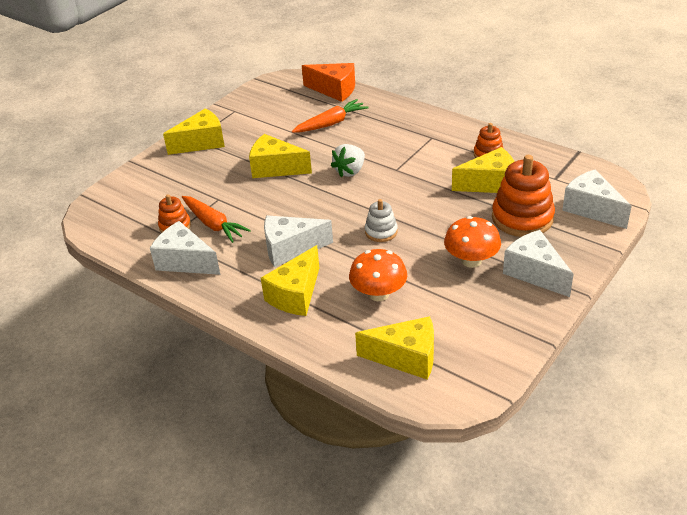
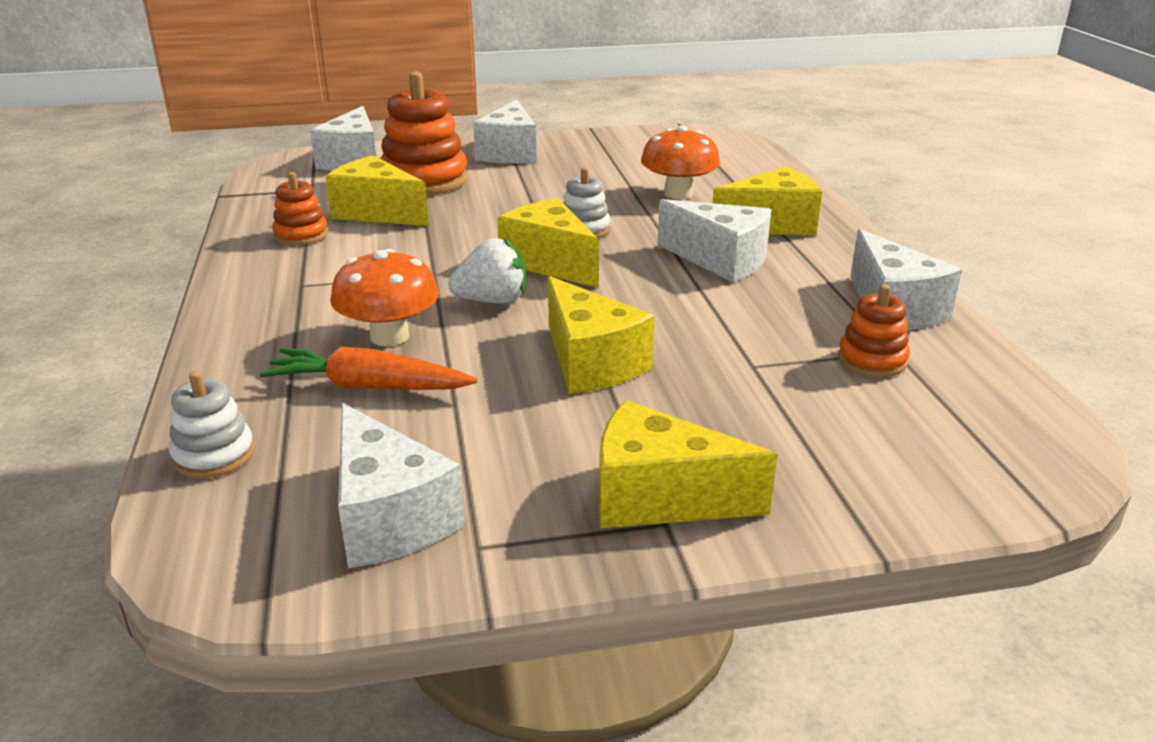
camera: 140 degrees left, 10 degrees down
(213, 224) = (800, 333): orange carrot -> none
(265, 104) = (388, 517): none -> white cheese
(334, 90) = (214, 455): orange cheese -> white stacking toy
(406, 358) = (722, 158): yellow cheese -> yellow cheese (550, 263)
(471, 260) = (543, 178): orange mushroom -> orange mushroom (389, 336)

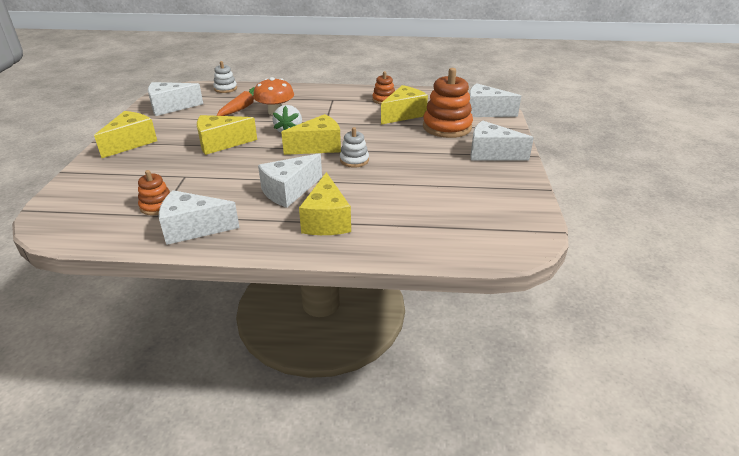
camera: 105 degrees right, 5 degrees up
(678, 194) = (395, 198): orange mushroom -> none

